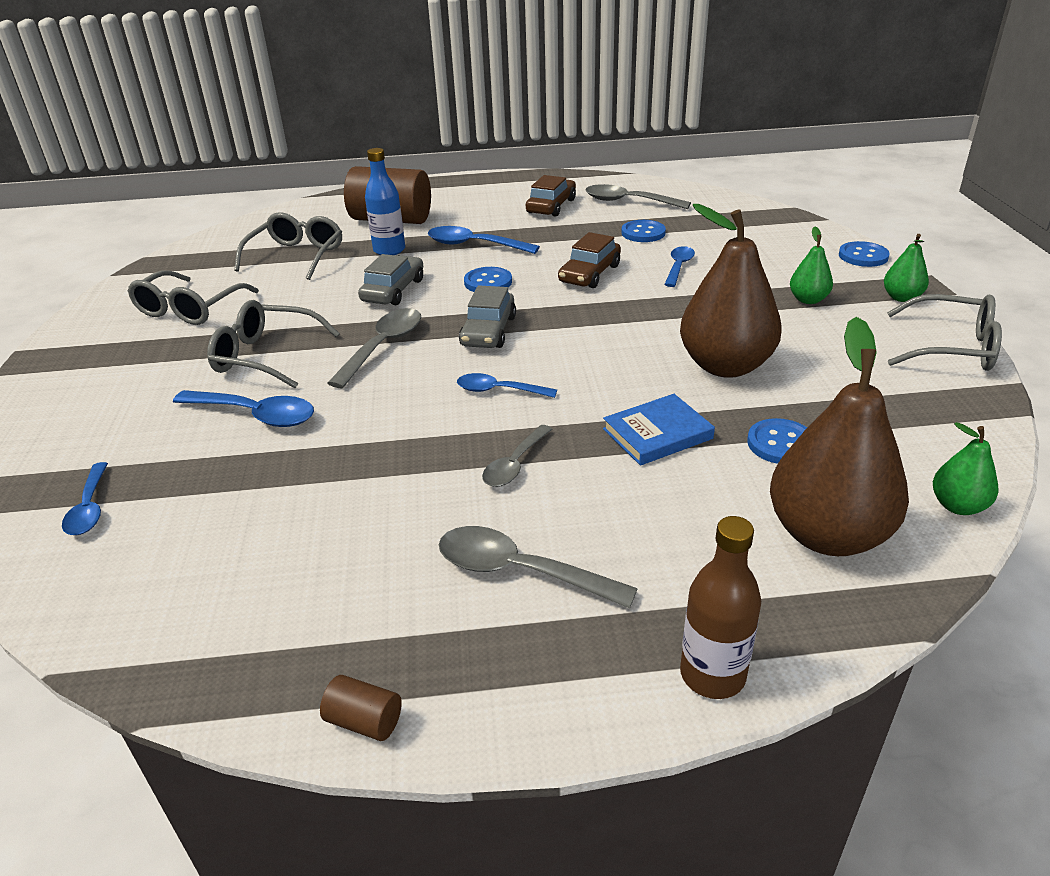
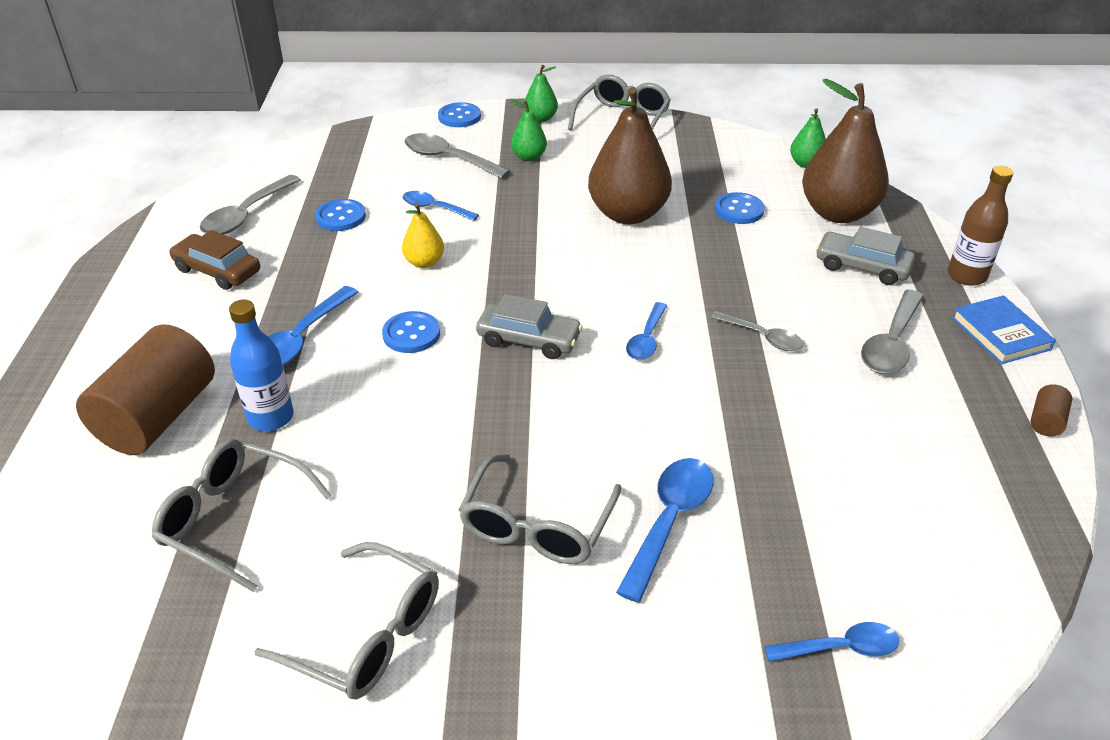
camera: 85 degrees left, 5 degrees up
(383, 346) = (540, 420): grey spoon -> grey spoon (448, 159)
(393, 290) = (399, 412): grey car -> grey car (862, 267)
(589, 274) = (424, 262): brown car -> yellow pear
(657, 434) = (723, 261): blue book -> blue book (1000, 333)

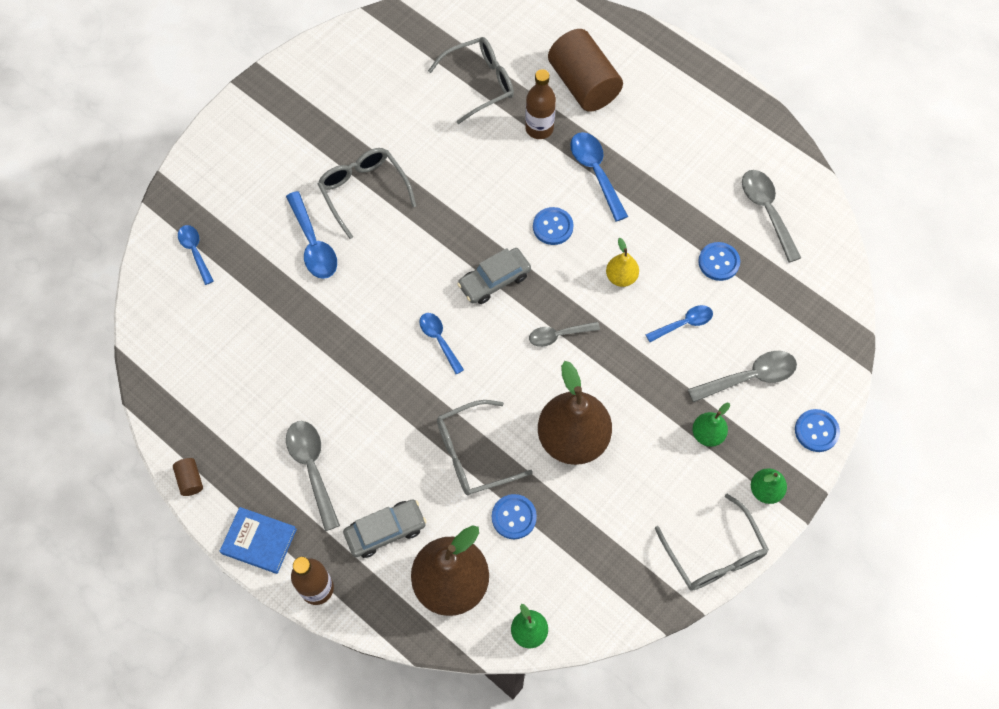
camera: 130 degrees right, 25 degrees up
(218, 270) = (706, 166): brown car -> none
(271, 417) = (539, 128): blue bottle -> brown bottle
(368, 635) = (368, 97): grey glasses -> grey glasses (473, 454)
(763, 337) = (383, 403): grey spoon -> grey spoon (558, 335)
(840, 648) = (195, 251): blue spoon -> blue spoon turned 120 degrees clockwise

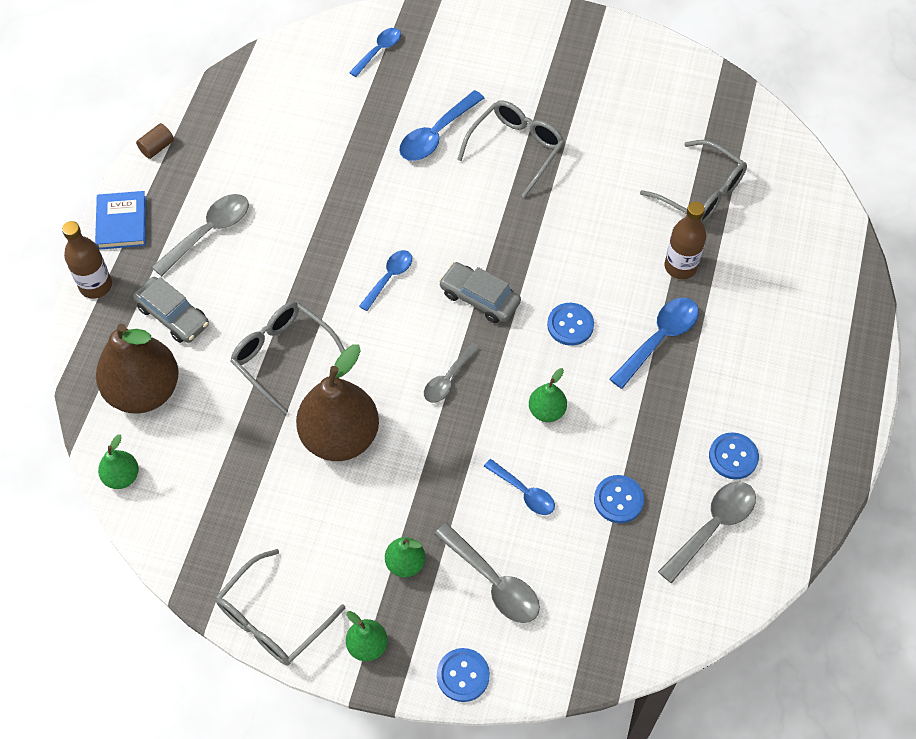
camera: 65 degrees right, 5 degrees down
(514, 517) = (233, 417): blue button -> blue button (733, 457)
(558, 335) = (448, 379): grey spoon -> grey spoon turned 105 degrees counterclockwise
(583, 84) = (761, 285): brown cylinder -> none
(621, 277) = (546, 411): yellow pear -> green pear

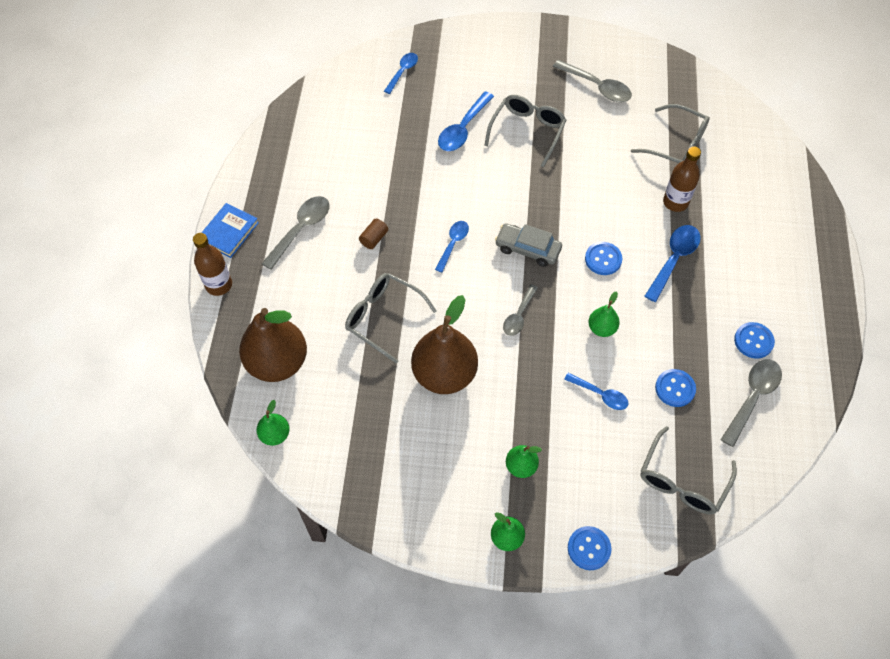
camera: 10 degrees left, 0 degrees up
(122, 222) = (229, 232): blue book -> blue book turned 45 degrees clockwise
(157, 147) = (244, 169): brown cylinder -> brown cylinder (374, 239)
(173, 316) = (287, 299): grey car -> none
(272, 619) = (425, 530): grey glasses -> grey glasses (682, 481)
(493, 582) = (594, 469): grey spoon -> grey spoon (597, 87)

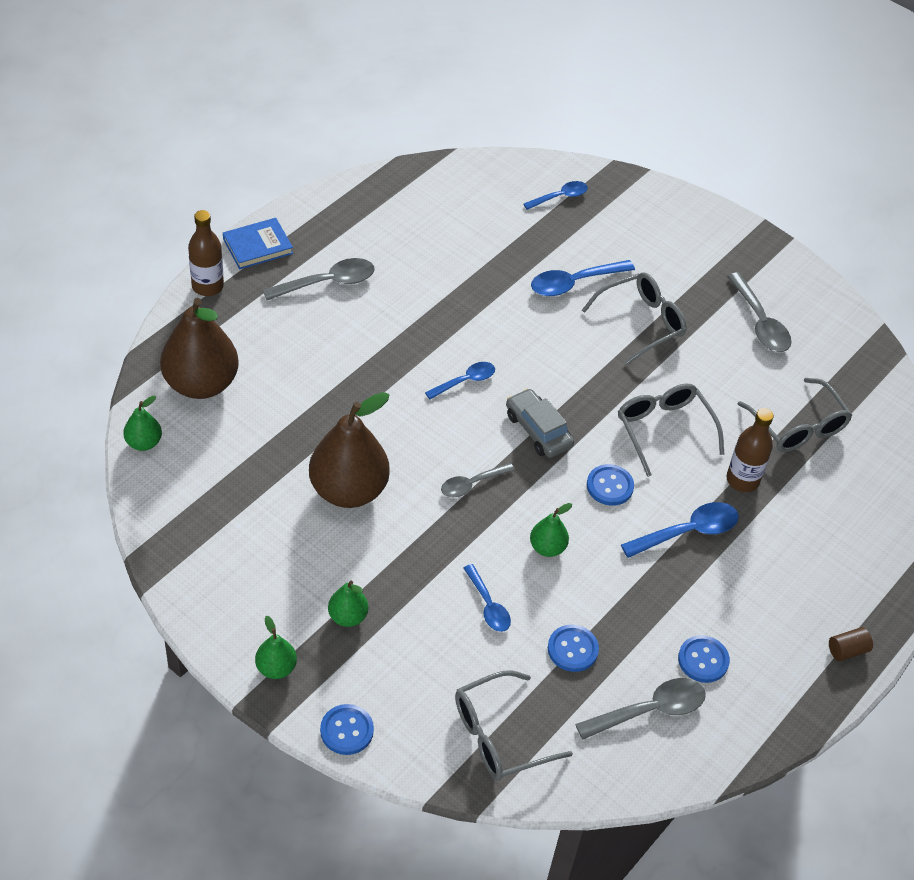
camera: 30 degrees right, 10 degrees down
(374, 239) = (390, 331): brown cylinder -> brown cylinder (847, 650)
(383, 317) = (335, 405): grey glasses -> grey glasses (664, 429)

